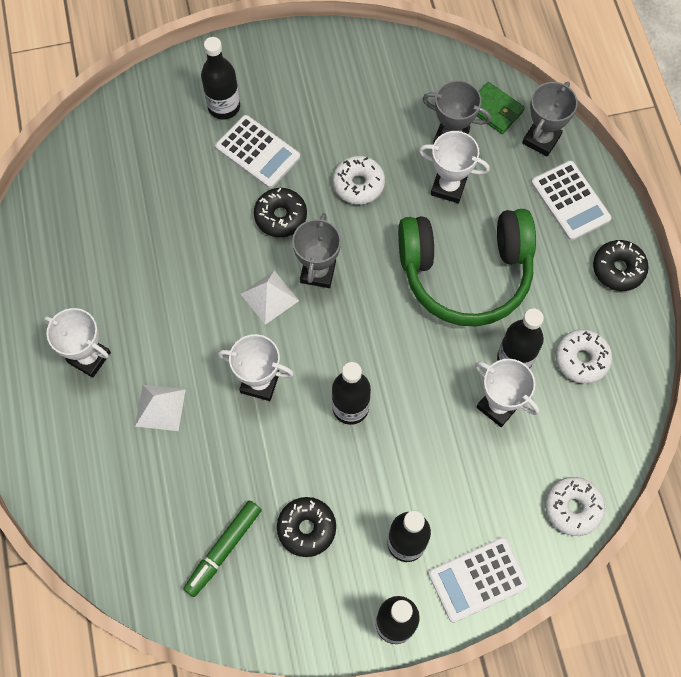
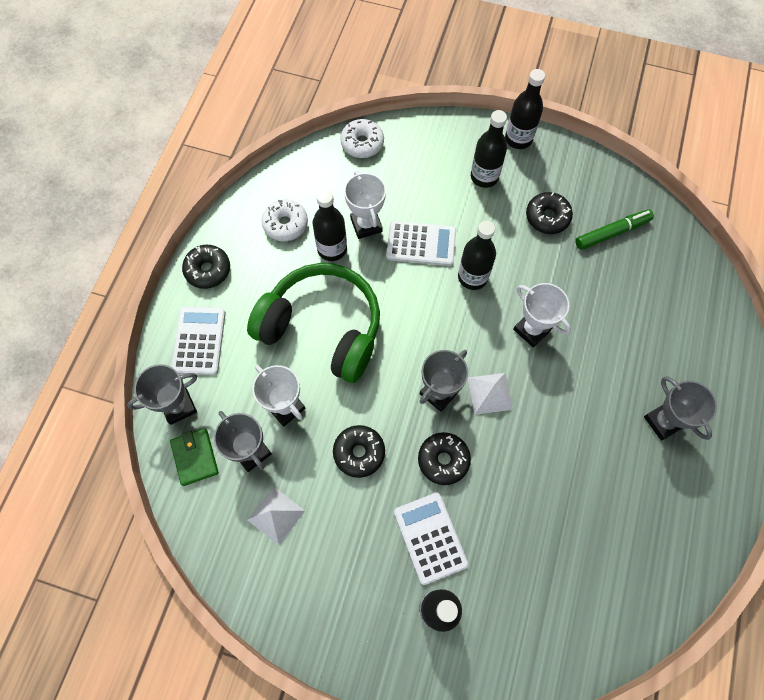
camera: 150 degrees left, 0 degrees up
(89, 357) = (663, 422): white trophy -> grey trophy
(160, 407) = (619, 351): white pyramid -> white pyramid (276, 515)
(358, 184) = (359, 453): white donut -> black donut
(478, 579) = (450, 136): white calculator -> white calculator (421, 244)

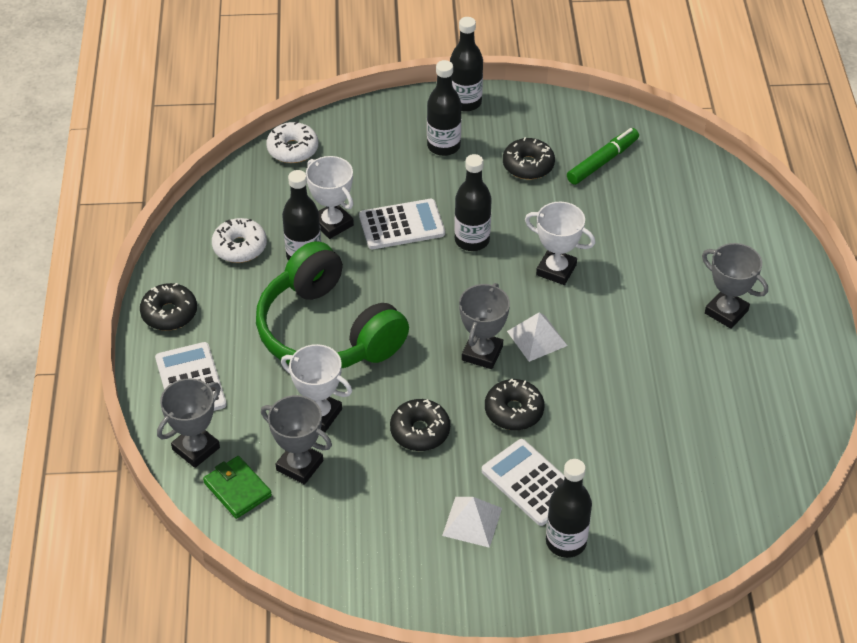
camera: 20 degrees left, 20 degrees down
(276, 515) = (354, 513): white pyramid -> white pyramid (472, 521)
(322, 328) = (327, 331): green headphones -> green headphones turned 135 degrees counterclockwise

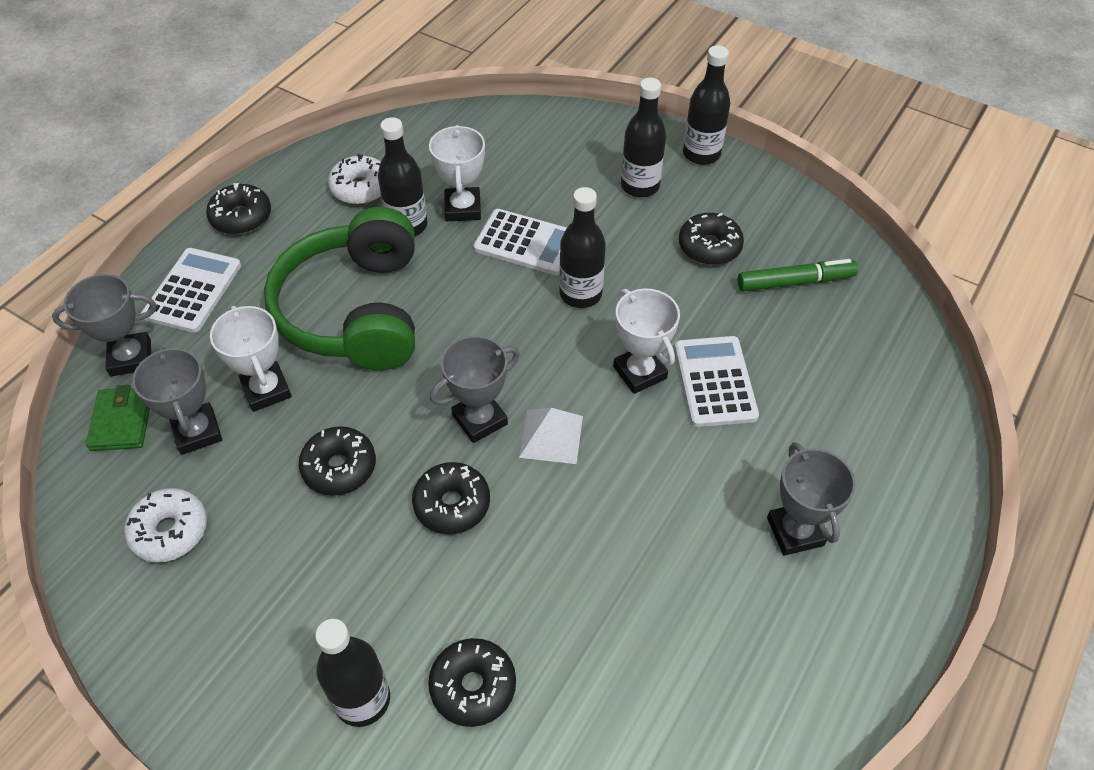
camera: 35 degrees right, 5 degrees up
(293, 149) = (495, 122): white donut -> white donut (170, 531)
(472, 521) = (292, 604): white pyramid -> none
(530, 483) = (392, 600): white calculator -> white calculator (715, 382)
(622, 497) = (473, 686): none -> black donut

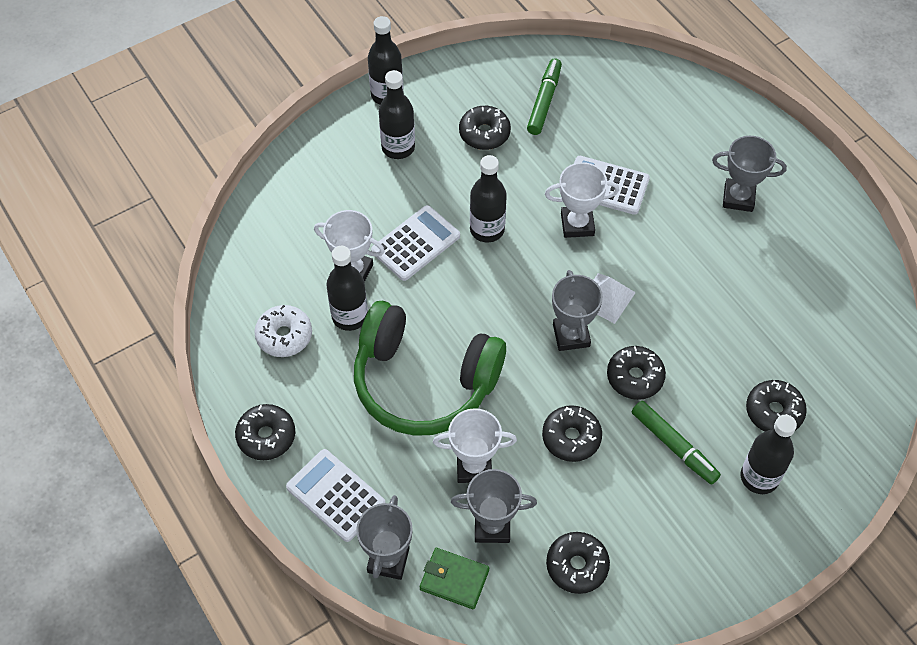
camera: 65 degrees left, 5 degrees up
(170, 531) = (577, 566): white donut -> black donut
(370, 580) = (674, 446): none -> green marker

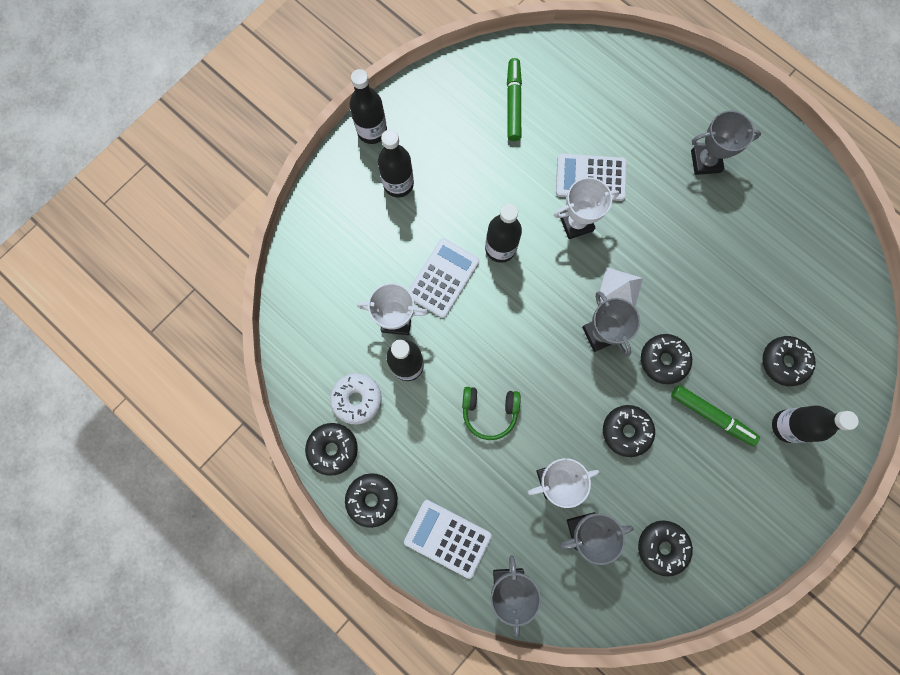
camera: 15 degrees left, 20 degrees up
(424, 381) = (489, 411): green headphones -> green headphones, size x0.46
(454, 579) = (567, 587): green wallet -> none
(484, 133) = (470, 150): black donut -> black donut (333, 449)

